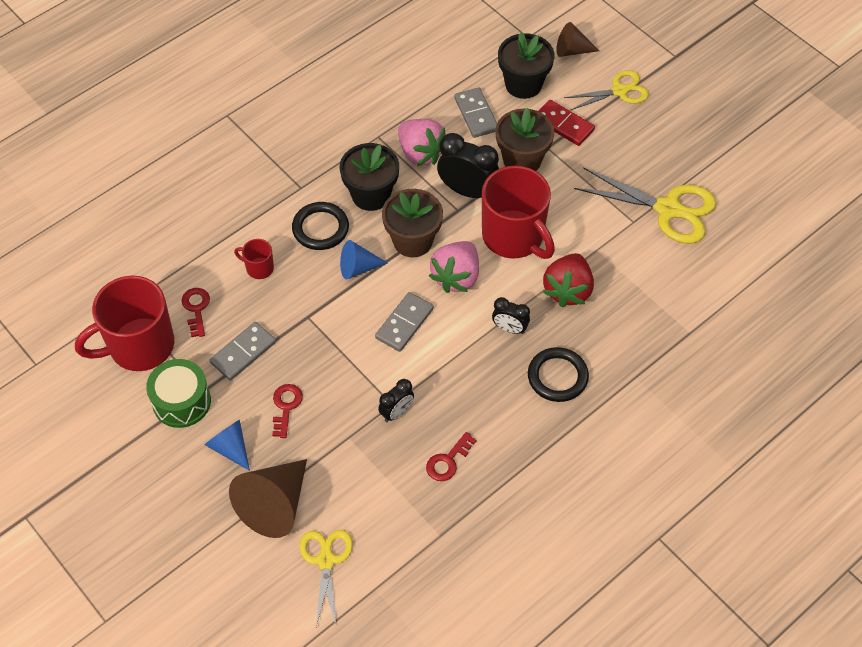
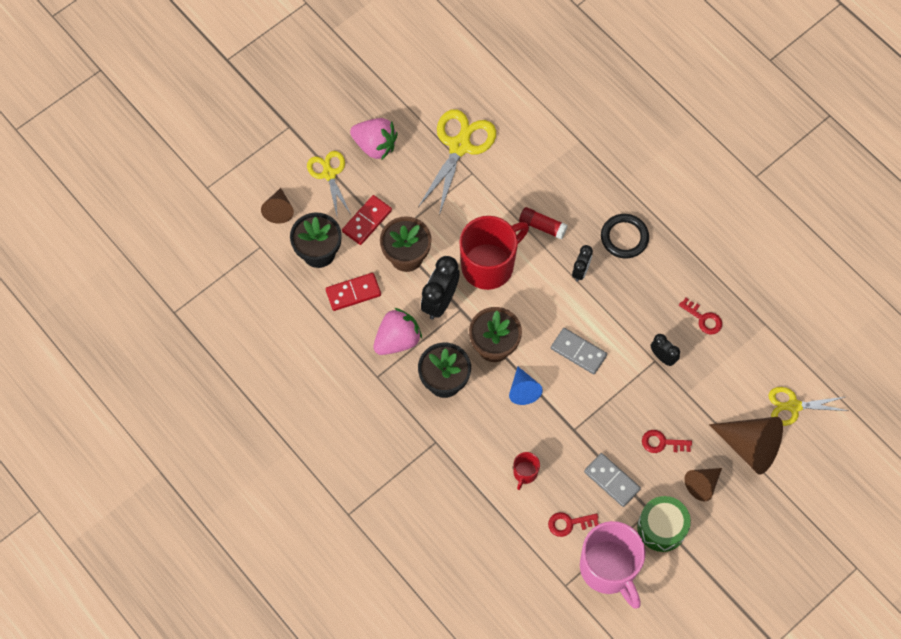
camera: 90 degrees left, 10 degrees up
(139, 346) = (608, 569): red mug -> pink mug
(230, 448) = (702, 484): blue cone -> brown cone
(320, 228) = (481, 423): black ring -> none
(456, 277) = (531, 311): pink strawberry -> pink strawberry (375, 145)
(476, 114) = (353, 293): grey domino -> red domino
(568, 290) = (542, 226): red strawberry -> red glue stick

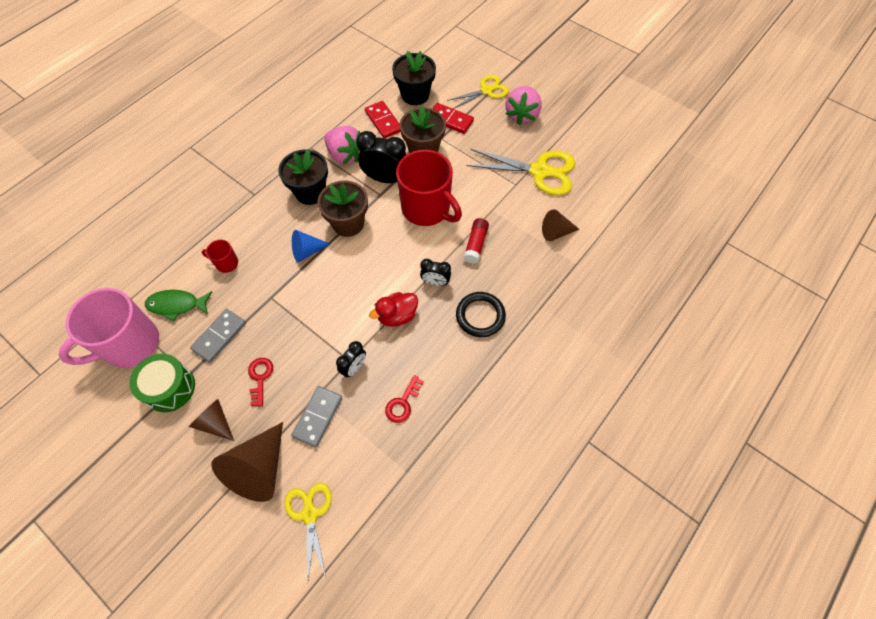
camera: 80 degrees right, 5 degrees down
(279, 210) = (446, 67): brown cone -> brown cone (556, 232)
(569, 523) = (176, 305): red key -> green fish
(578, 352) = (350, 291): grey domino -> grey domino (318, 417)
(613, 312) = (397, 316): none -> red duck

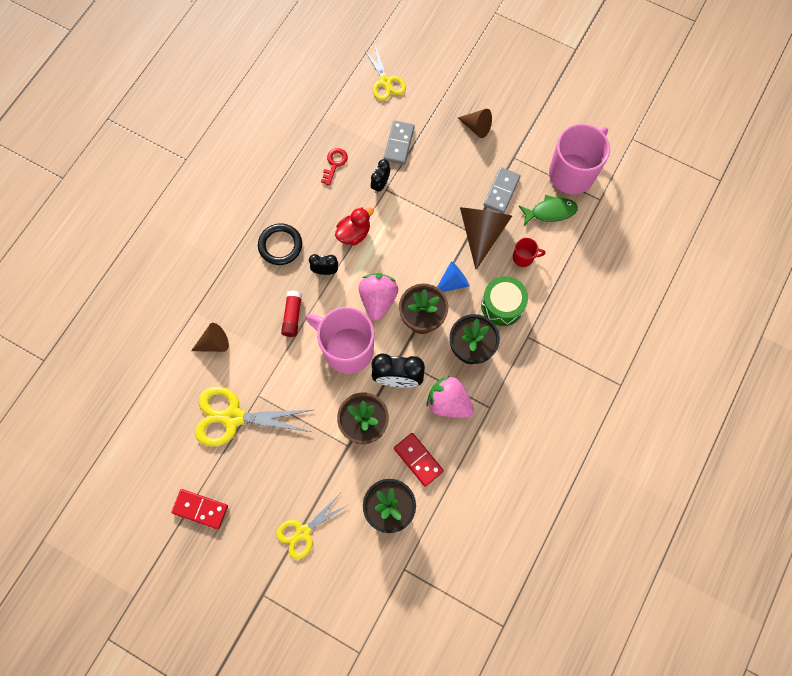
camera: 170 degrees right, 10 degrees up
(169, 388) = (523, 146): green drum -> green drum (502, 305)
(259, 469) = (431, 103): brown cone -> brown cone (481, 233)
(260, 378) = (454, 164): red key -> none
(427, 209) = (347, 349): red mug -> pink mug
(450, 120) = (341, 475): red domino -> red domino (200, 509)
(522, 115) = (257, 498): pink strawberry -> pink strawberry (378, 300)

